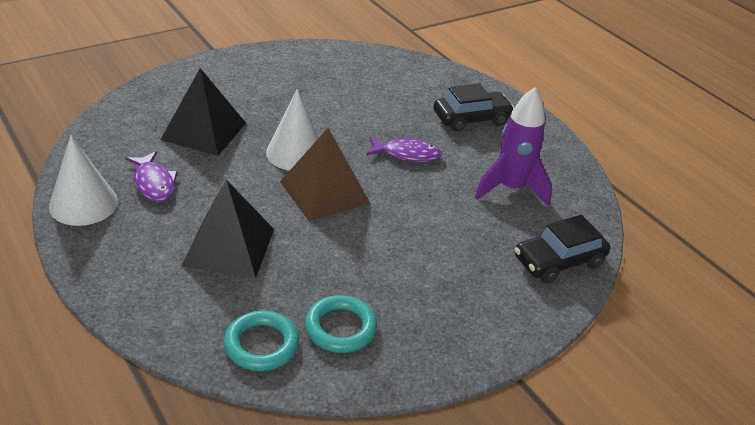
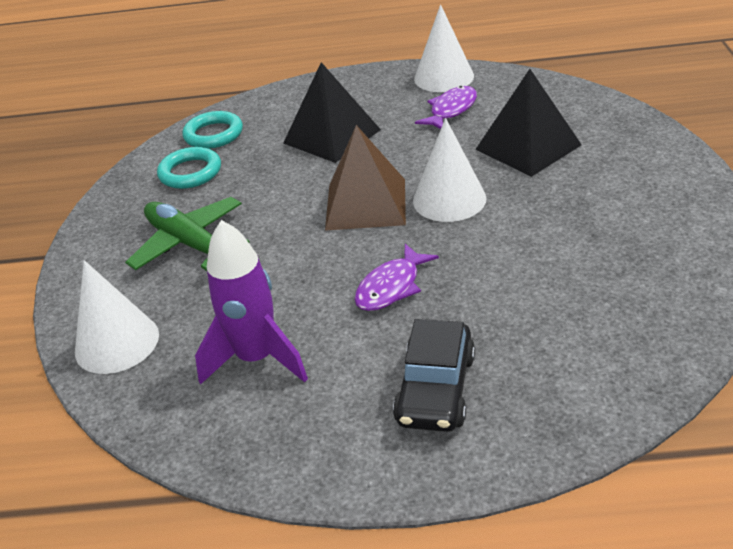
camera: 130 degrees right, 0 degrees up
(153, 183) = (451, 110): purple fish -> purple fish turned 120 degrees clockwise
(437, 274) = (190, 244): none -> green plane
(558, 261) = (117, 343): black car -> white cone

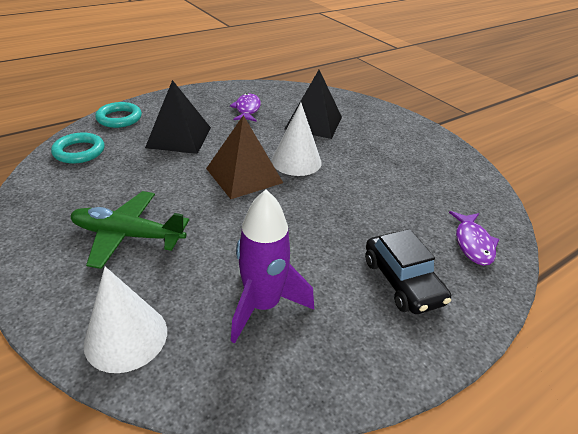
camera: 40 degrees left, 0 degrees up
(190, 172) = (81, 182): turquoise ring -> turquoise ring (119, 118)
(391, 287) = (312, 224): purple fish -> purple fish (473, 243)
(444, 77) = (224, 91): white cone -> none

